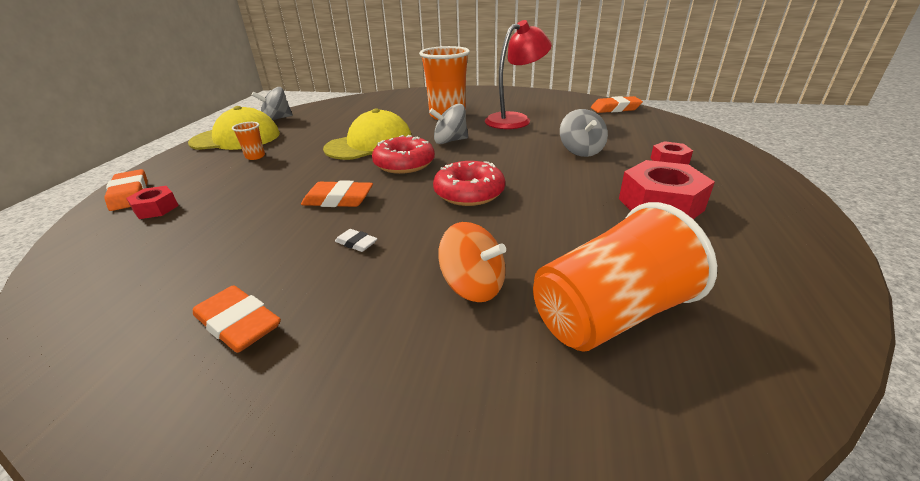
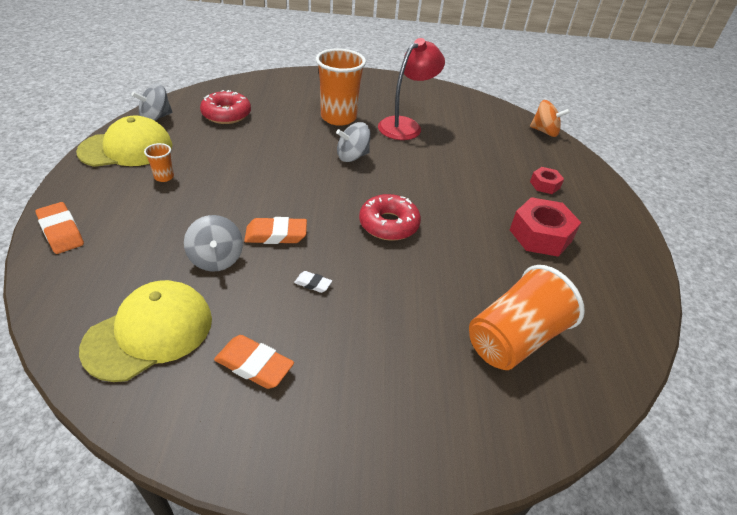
camera: 15 degrees left, 10 degrees up
(156, 208) = (103, 249): red nut -> none
(370, 144) = (275, 160): yellow cap -> yellow cap (150, 332)
(404, 163) = (319, 188): red donut -> red donut (226, 114)
(473, 286) = (417, 320): orange spinning top -> orange spinning top (544, 131)
(581, 151) = (472, 171): grey spinning top -> grey spinning top (216, 259)
(615, 109) = (495, 112): orange eraser -> none

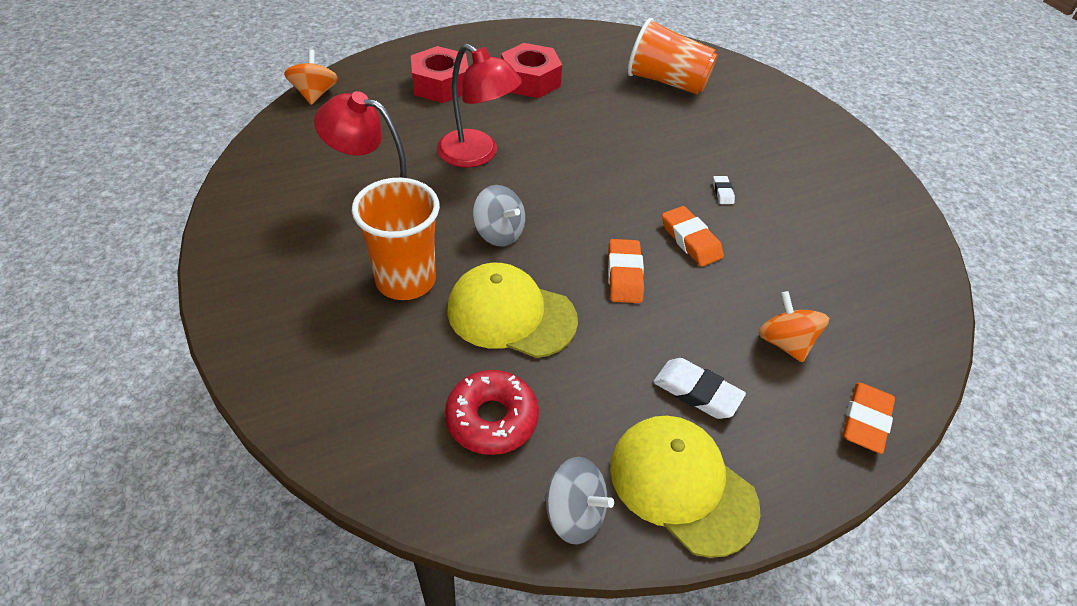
camera: 115 degrees left, 5 degrees up
(149, 230) = (784, 342): none -> orange spinning top
(150, 332) = (870, 264): yellow cap -> yellow cap (511, 314)
(164, 177) = (697, 392): orange cup -> white eraser
(216, 259) = (762, 267): grey spinning top -> none
(254, 365) = (825, 193): orange eraser -> orange eraser (624, 275)
(388, 224) = (600, 170): red donut -> none
(441, 173) = (477, 155): none -> red lamp
(544, 185) = (440, 85): red nut -> red nut, size x1.85

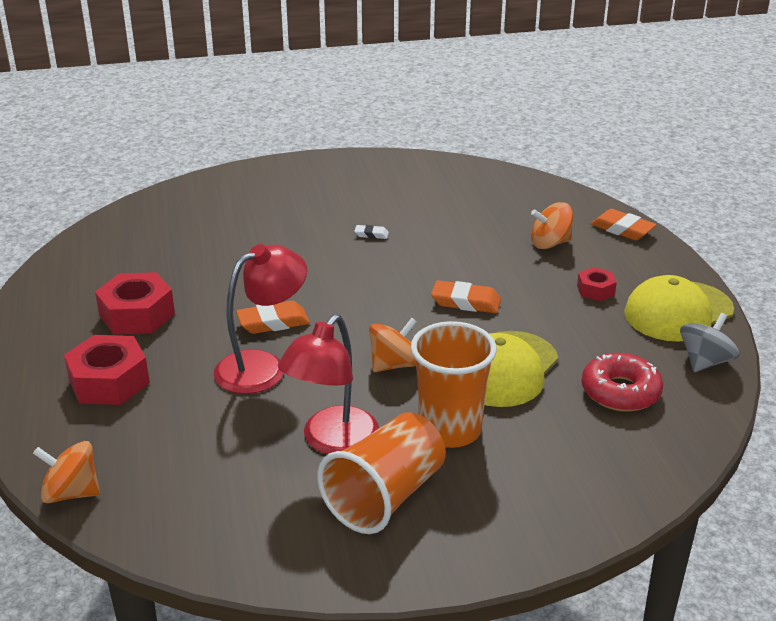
camera: 75 degrees left, 15 degrees down
(499, 233) = (394, 364): grey spinning top -> orange spinning top
(667, 82) = (187, 231): orange cup -> orange cup (385, 496)
(690, 240) = (429, 262): orange eraser -> orange eraser (273, 322)
(697, 392) = (595, 290): white eraser -> red nut

